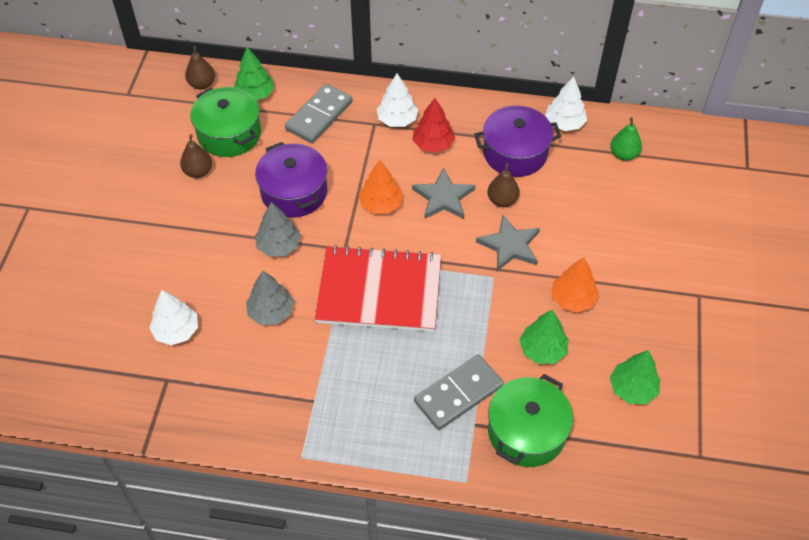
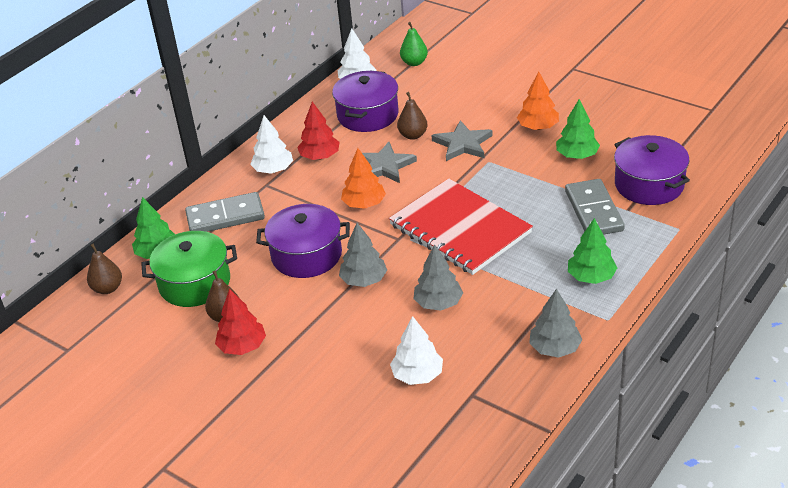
camera: 60 degrees left, 15 degrees down
(168, 198) = (242, 346): none -> red tree
(246, 424) = (555, 348): none -> grey tree
(319, 116) = (225, 217): grey domino -> grey domino turned 75 degrees counterclockwise
(379, 291) = (460, 229): red notebook -> red notebook turned 75 degrees counterclockwise
(526, 432) = (649, 185): green pot -> purple pot
(632, 388) = (638, 122): green tree -> green tree (591, 277)

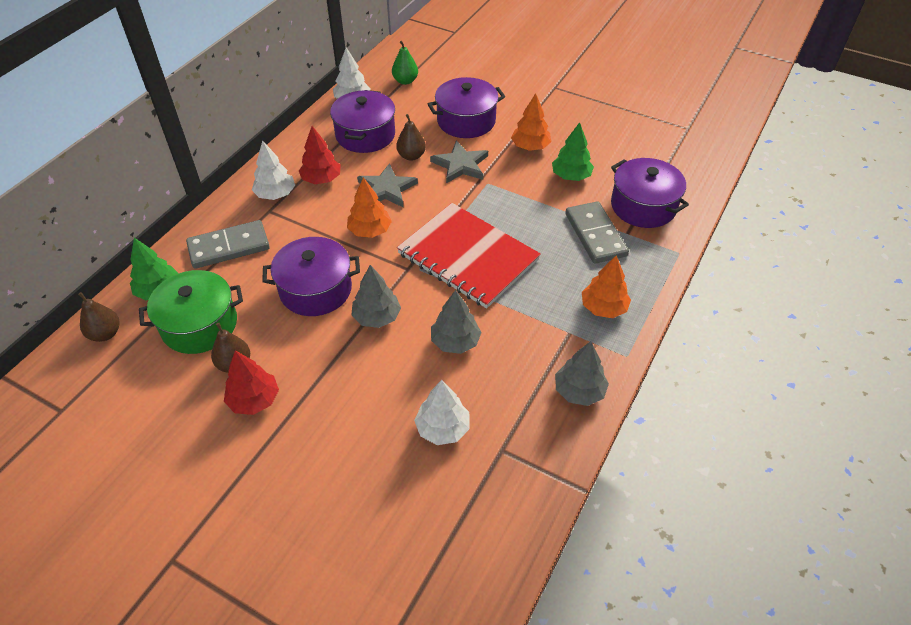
camera: 10 degrees left, 10 degrees up
(473, 102) = (466, 121): none -> purple pot
(591, 277) = (603, 308): green tree -> orange tree

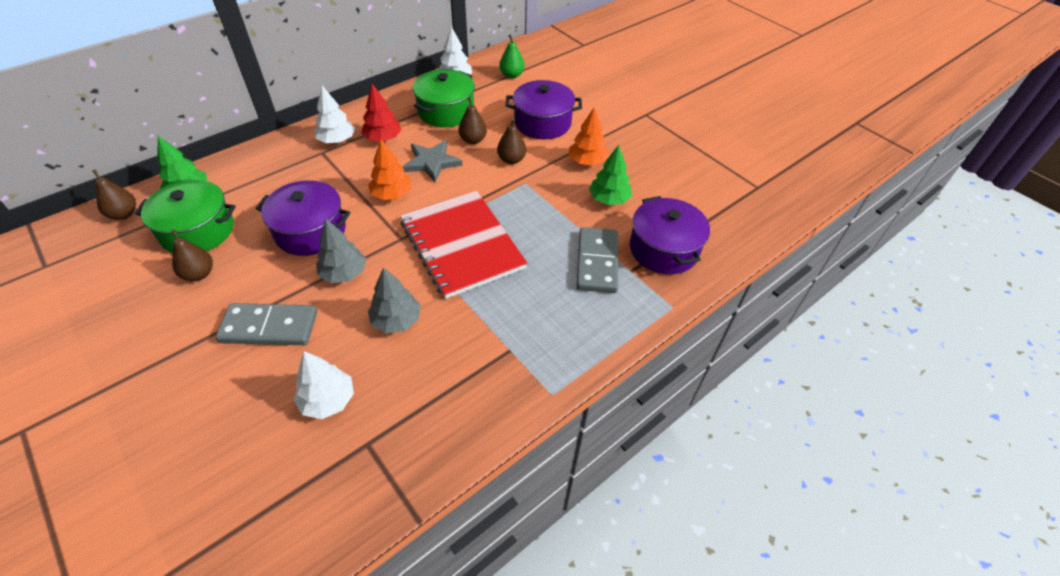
camera: 20 degrees right, 0 degrees up
(229, 247) = (268, 173): grey domino -> grey domino (269, 327)
(254, 400) = (191, 312): red tree -> none
(365, 135) = (446, 111): purple pot -> green pot
(460, 165) = (511, 160): grey star -> brown pear
(579, 391) = (480, 413): grey tree -> none
(603, 308) = (559, 337): orange tree -> none

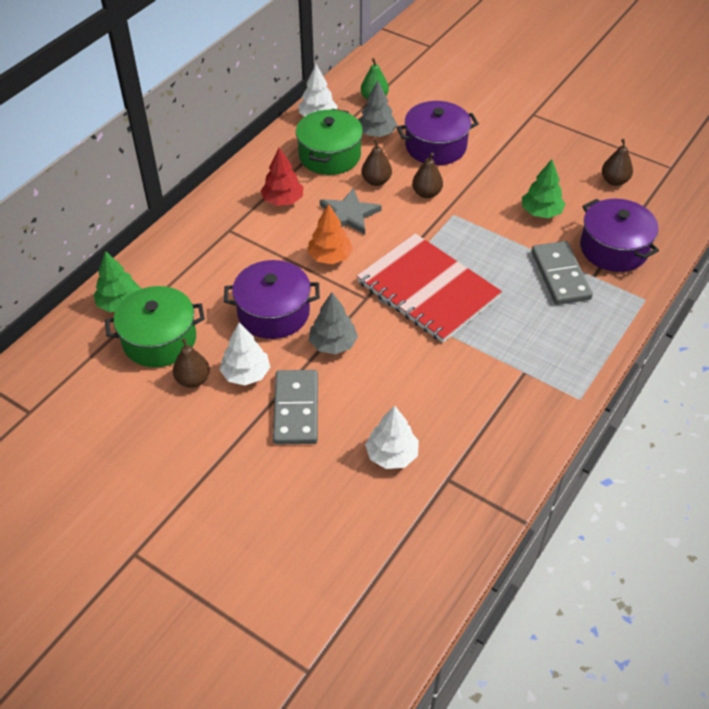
camera: 15 degrees left, 0 degrees up
(124, 214) = (69, 342): brown pear -> brown pear (614, 181)
(269, 327) = (296, 409): grey domino -> grey domino turned 75 degrees counterclockwise
(337, 140) = (236, 213): white tree -> white tree (246, 374)
(396, 320) = (409, 373): grey tree -> grey tree (376, 133)
(587, 161) = (501, 178): orange tree -> none

